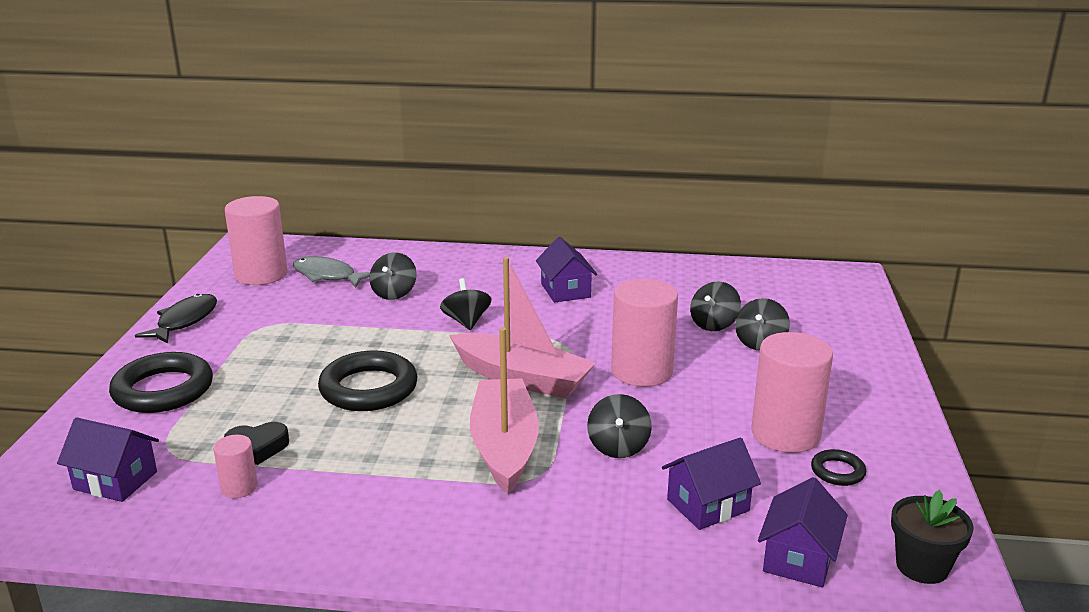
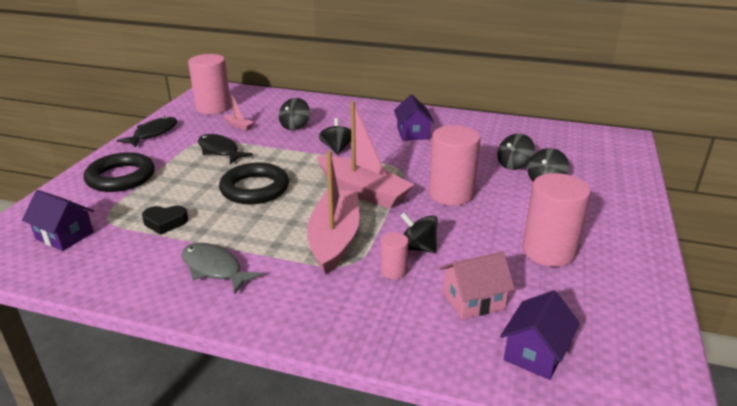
camera: 10 degrees right, 5 degrees up
(239, 487) = (142, 249): pink cylinder -> pink cylinder (393, 271)
(296, 338) = (220, 151): none -> black fish
(310, 299) = (238, 126): none -> pink boat
(327, 276) = (255, 111): grey fish -> grey fish (214, 269)
(618, 447) = (417, 248): black spinning top -> black spinning top turned 105 degrees clockwise
(708, 505) = (473, 300): purple house -> pink house
(837, 471) = (583, 285): black ring -> none
(922, 566) = (638, 372): black flower pot -> none

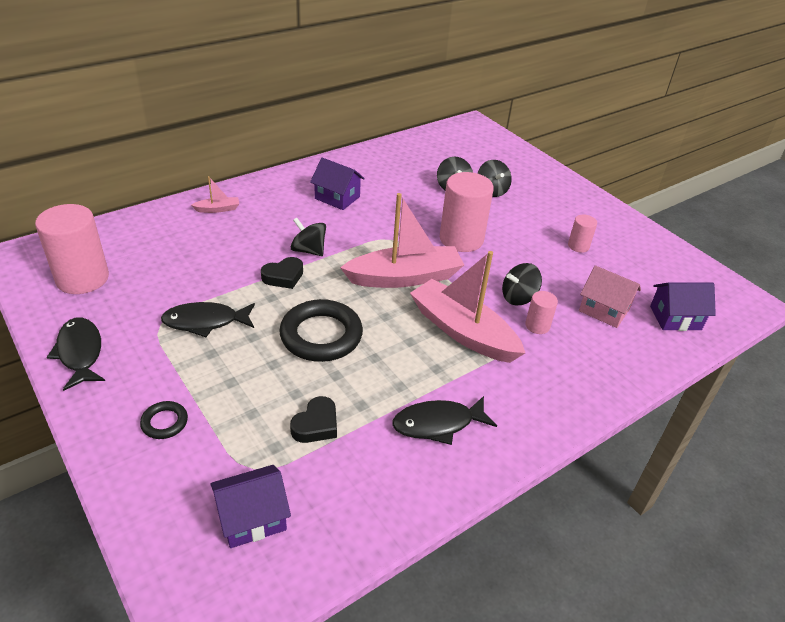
camera: 55 degrees left, 10 degrees up
(121, 177) = (164, 422): black ring -> black ring, size x0.48
(214, 269) = (438, 424): grey fish -> black fish
(238, 126) = (163, 283): pink boat -> pink boat (218, 209)
(295, 126) = (222, 249): black spinning top -> none
(296, 153) = (283, 277): none -> black heart
(473, 300) = (604, 310): pink house -> pink house turned 75 degrees counterclockwise
(535, 353) = (675, 318): purple house -> purple house turned 75 degrees counterclockwise
(548, 251) = (578, 246): pink cylinder -> pink cylinder, size x0.49

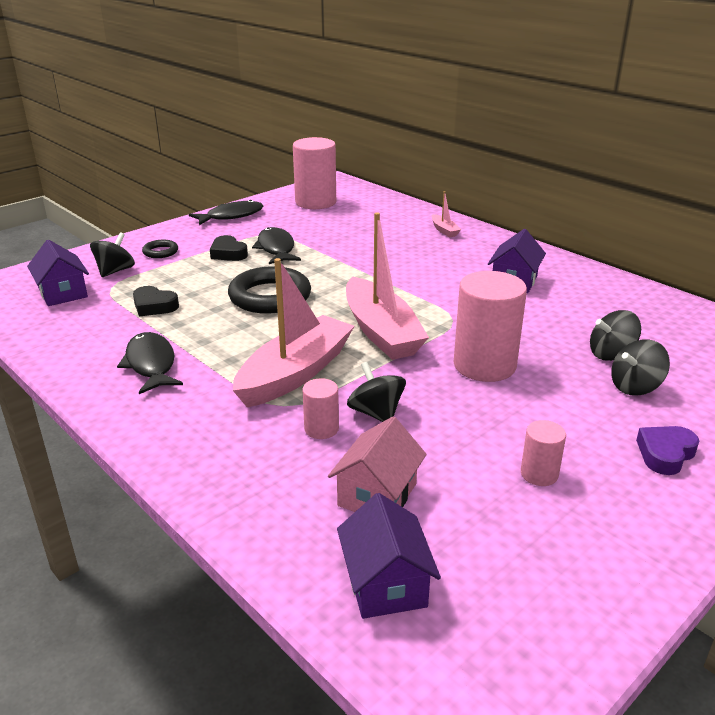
camera: 85 degrees right, 10 degrees down
(283, 277) = (352, 270): black heart -> black heart (228, 253)
(308, 250) = (402, 277): black spinning top -> black spinning top (115, 271)
(557, 201) = (665, 454): none -> purple heart

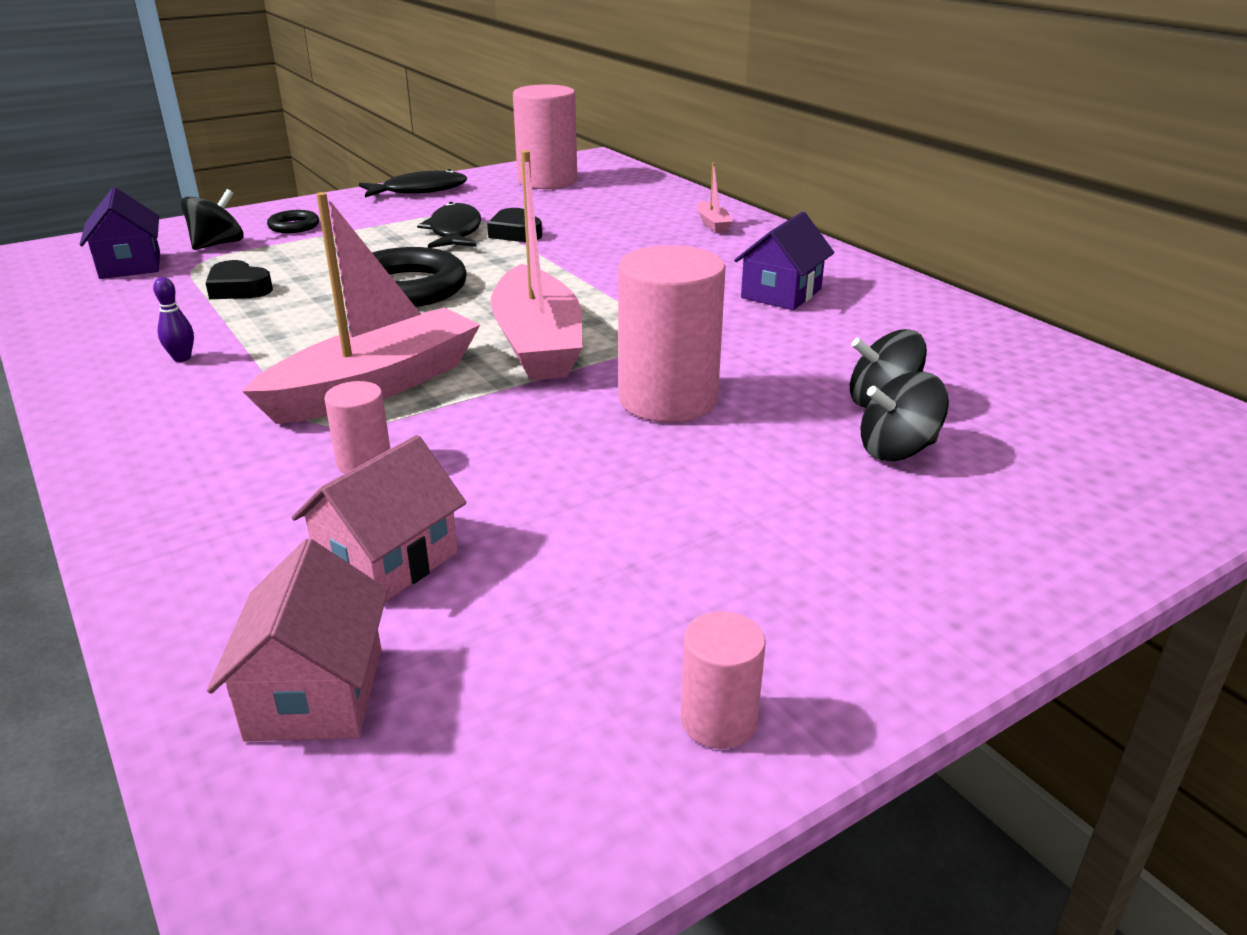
camera: 10 degrees right, 0 degrees up
(151, 364) = (182, 358): black fish -> purple bowling pin
(228, 253) = (384, 233): black heart -> black heart (515, 233)
(376, 413) = (460, 449): black spinning top -> none
(386, 583) = (316, 693): purple house -> pink house
(539, 474) = (664, 560): pink cylinder -> pink cylinder (718, 721)
(665, 454) = (897, 552): purple heart -> none

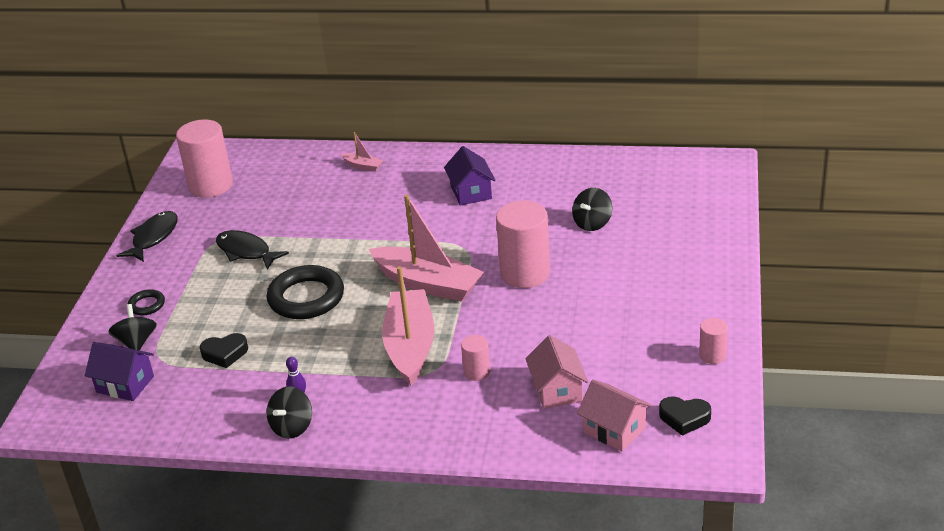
camera: 45 degrees left, 5 degrees up
(515, 233) = (279, 232): black heart -> black heart (684, 418)
(897, 450) = (627, 241): black spinning top -> black spinning top (292, 427)

